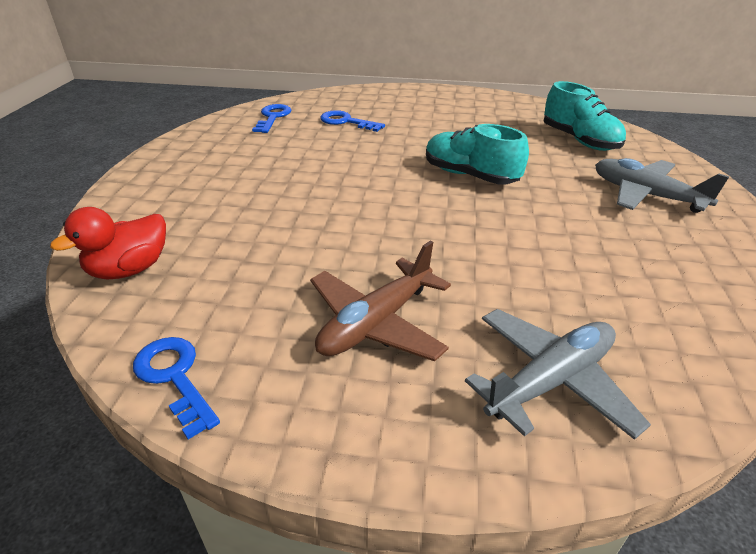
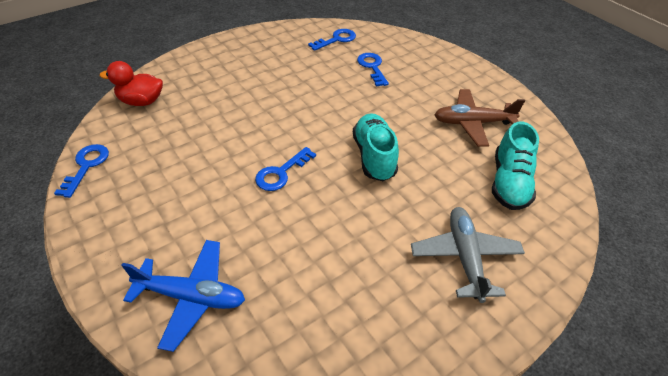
camera: 45 degrees right, 10 degrees up
(376, 323) = (178, 204): brown plane -> brown plane (472, 123)
(422, 231) = (281, 173): none -> blue key
(550, 381) = (191, 296): grey plane -> blue plane

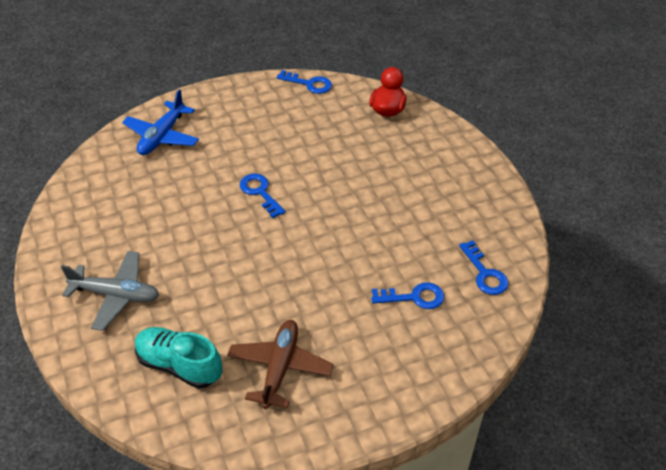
camera: 105 degrees right, 0 degrees up
(374, 156) = (257, 262): turquoise shoe -> none

